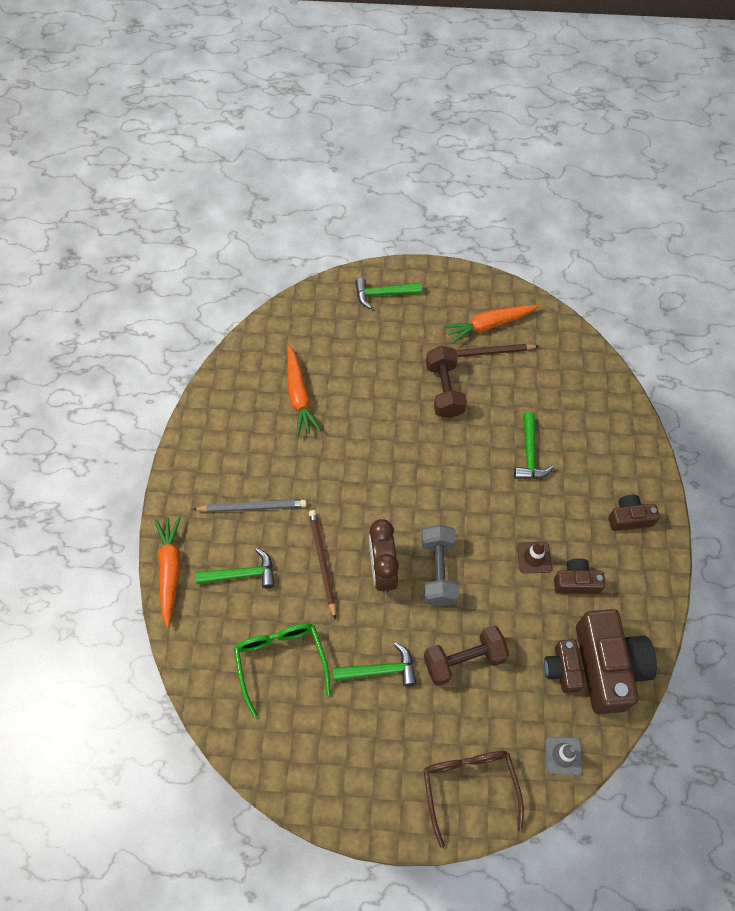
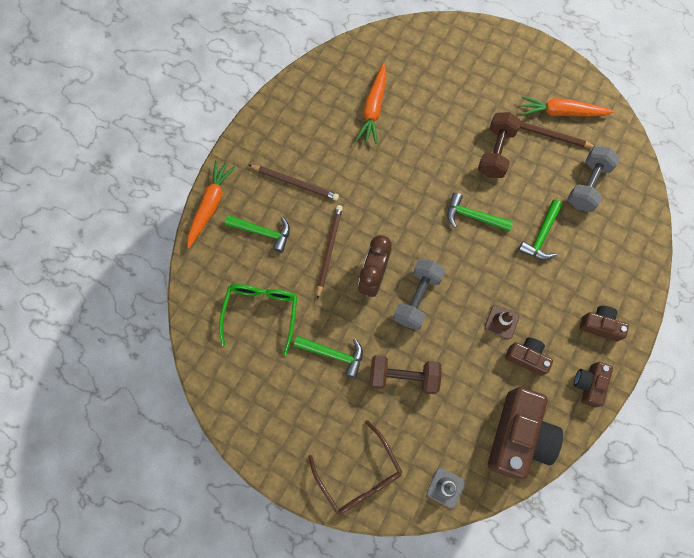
camera: 25 degrees right, 10 degrees up
(252, 507) = (295, 183): grey pencil -> brown pencil
(383, 294) = (484, 50): green hammer -> green hammer (473, 216)
(469, 787) = (359, 475): brown glasses -> brown glasses turned 135 degrees clockwise
(549, 386) = (587, 185): none -> grey dumbbell
(562, 669) = (479, 421): brown camera -> brown camera (589, 384)

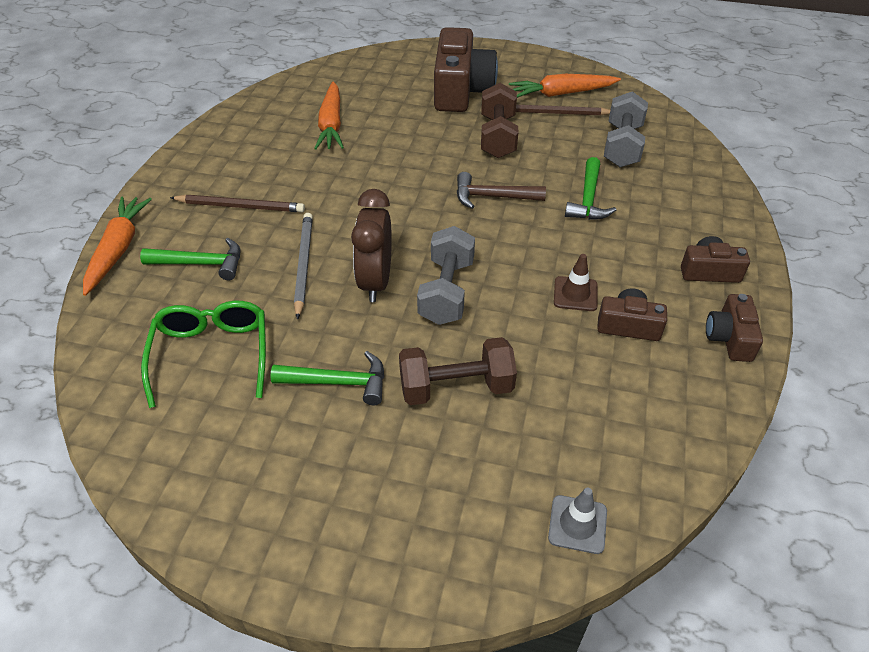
camera: 15 degrees left, 25 degrees down
(329, 250) = (303, 265): brown pencil -> grey pencil
(359, 475) = (424, 542): brown glasses -> none
(473, 216) = (492, 197): green hammer -> brown hammer
(518, 436) = (661, 424): brown camera -> brown camera (461, 90)

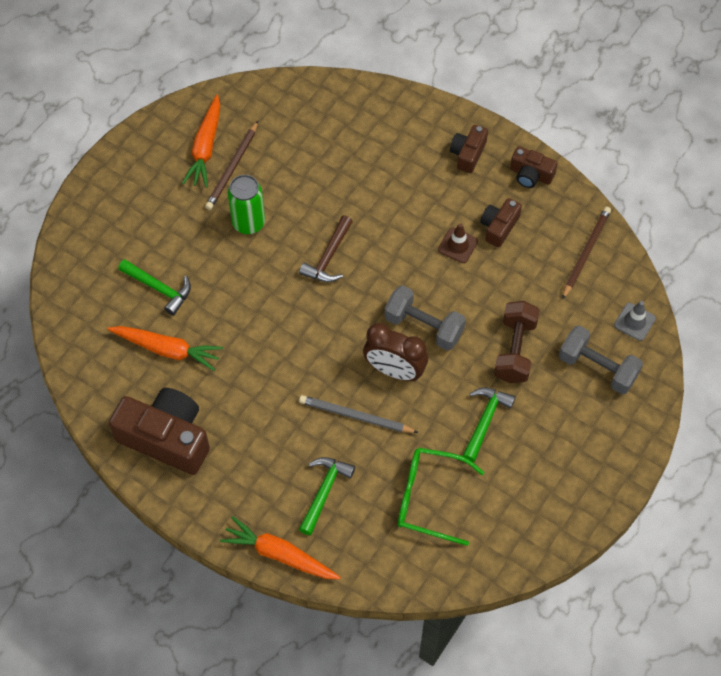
camera: 70 degrees left, 15 degrees up
(240, 206) = (260, 449): brown pencil -> brown pencil (585, 252)
(461, 90) = (160, 225): brown camera -> brown camera (166, 438)
(497, 137) = (248, 223): brown dumbbell -> green can
(588, 199) = (359, 192): green hammer -> green hammer (159, 288)
(622, 146) = (303, 138): grey dumbbell -> grey dumbbell (597, 368)

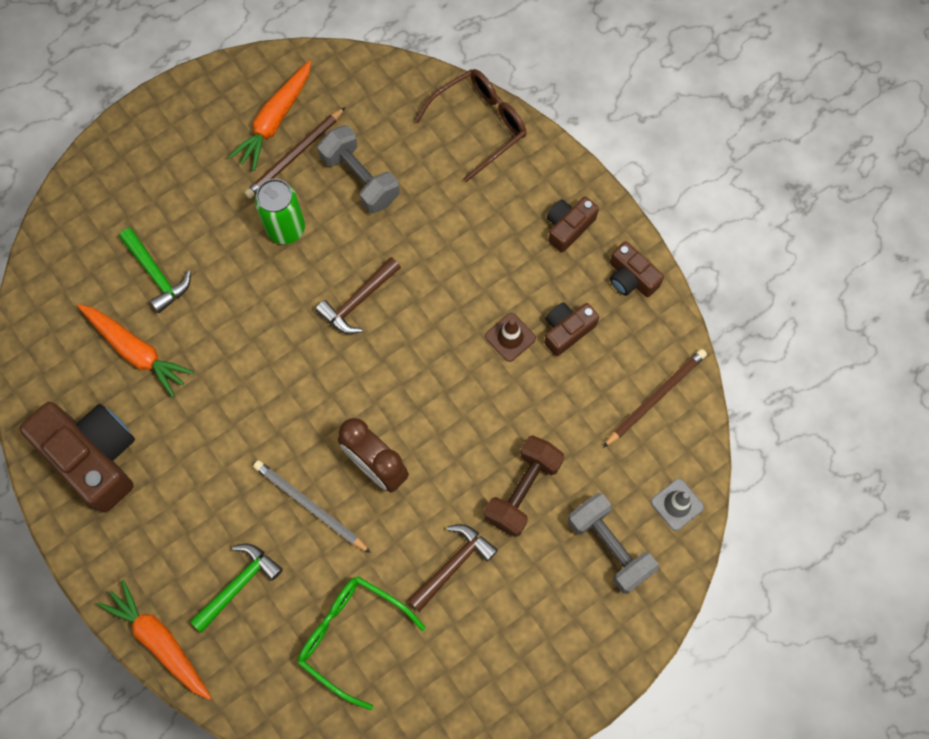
camera: 20 degrees right, 10 degrees up
(368, 102) = (479, 124): none -> brown glasses
(424, 326) = (431, 424): grey dumbbell -> grey dumbbell (360, 179)
(485, 421) = (453, 565): green hammer -> brown hammer

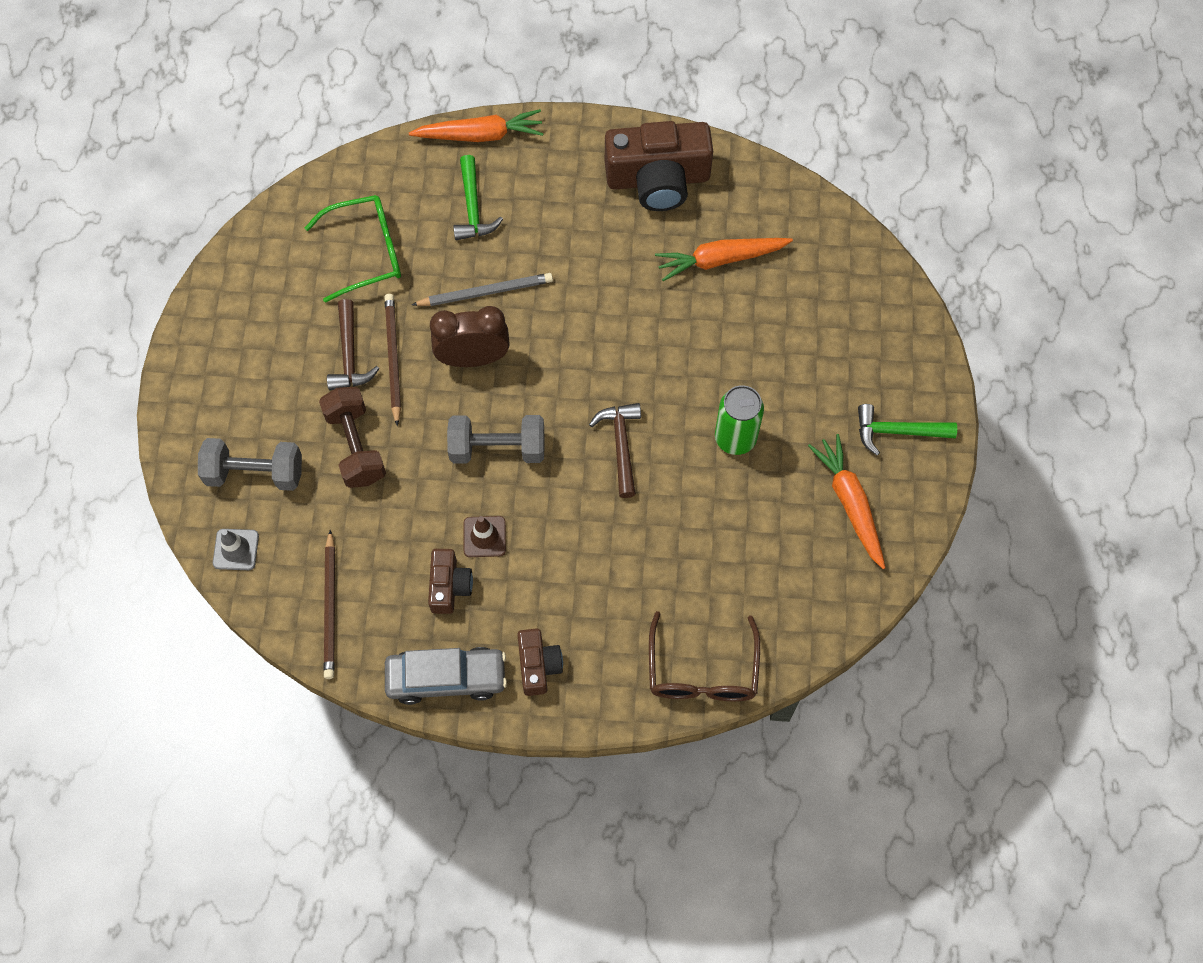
camera: 130 degrees right, 5 degrees down
(156, 274) = (776, 316): green hammer -> green hammer (897, 431)
(295, 155) = (801, 495): brown pencil -> brown pencil (393, 358)
(360, 179) = (733, 530): grey dumbbell -> grey dumbbell (497, 448)
(631, 277) = (446, 678): brown camera -> grey car

